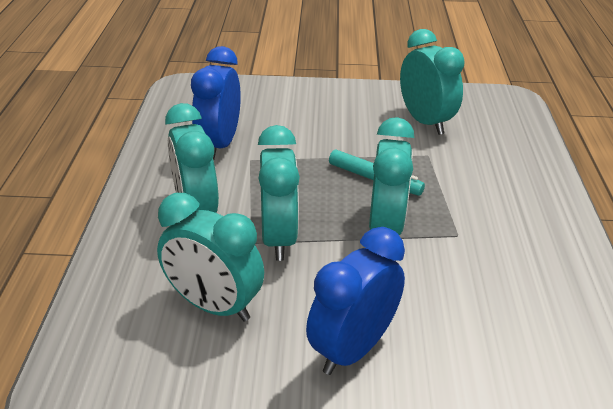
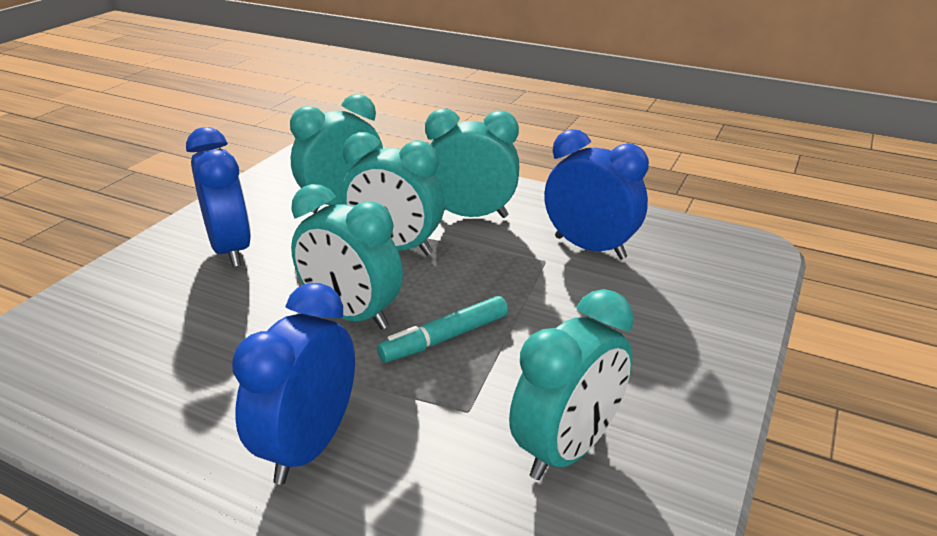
camera: 115 degrees right, 5 degrees down
(425, 122) = (567, 449): turquoise clock -> turquoise clock turned 45 degrees counterclockwise
(507, 199) = (308, 446): none -> blue clock

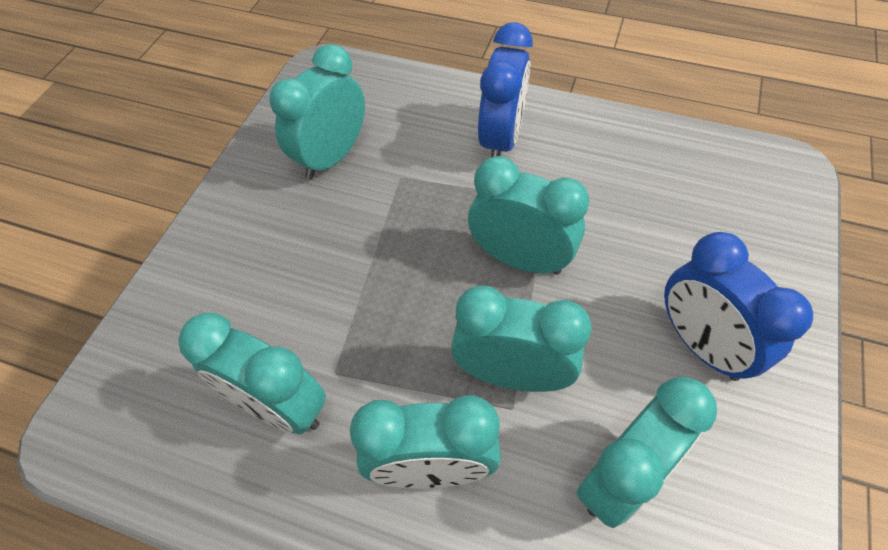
camera: 175 degrees right, 25 degrees up
(445, 338) = (429, 242): turquoise marker -> none
(590, 248) = (279, 406): blue clock -> turquoise clock

